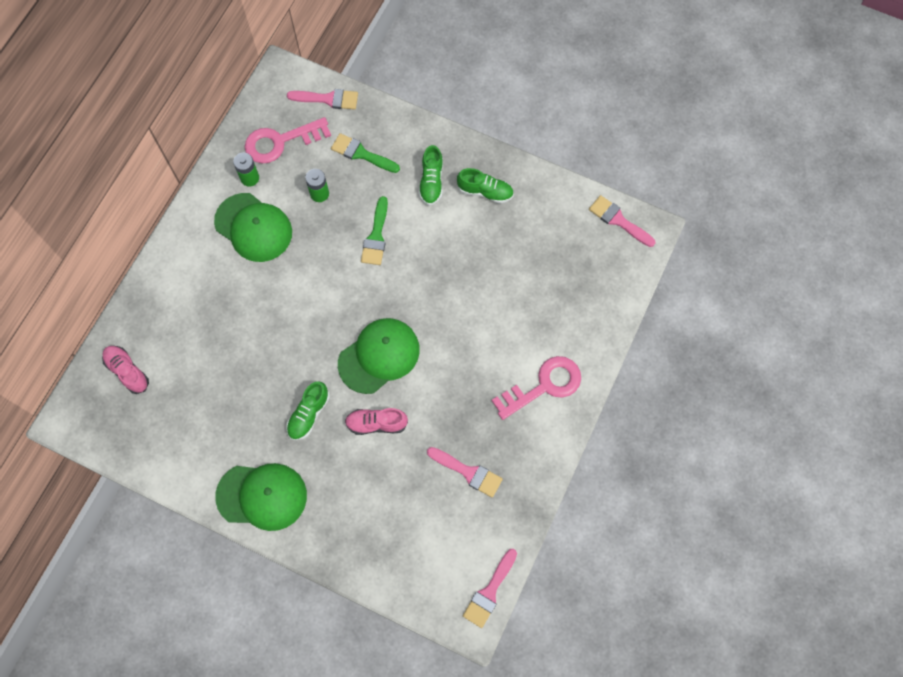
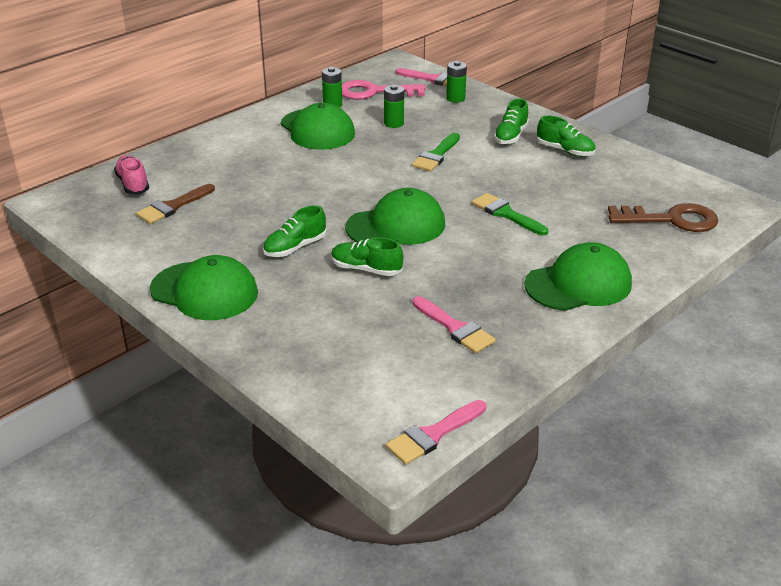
camera: 20 degrees right, 35 degrees down
(180, 392) = (173, 206): none -> brown brush
(361, 129) = (455, 98): none -> green battery
(361, 154) = (448, 110): green brush -> green brush (506, 214)
(376, 423) = (366, 269): pink shoe -> green shoe
(543, 386) = (578, 284): pink key -> green cap
(595, 272) = (671, 220): none -> brown key
(618, 220) = (709, 192): pink brush -> none

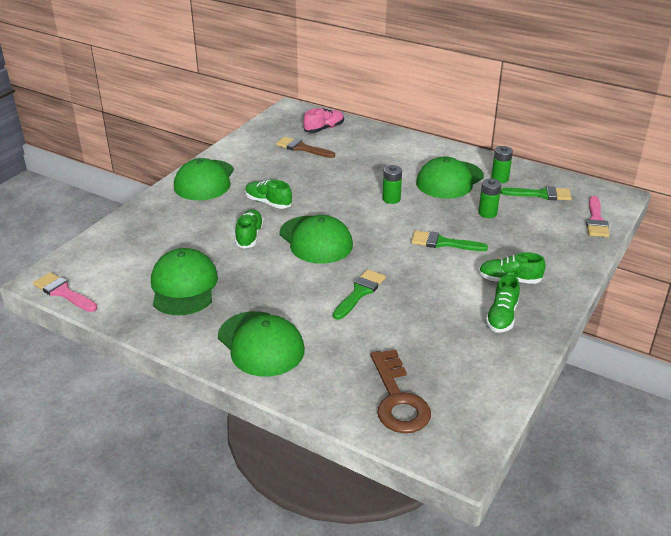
camera: 75 degrees right, 0 degrees up
(374, 92) = (541, 194): pink key -> green brush
(455, 98) = (565, 238): green battery -> green battery (391, 199)
(455, 328) = (184, 286): pink brush -> green cap

